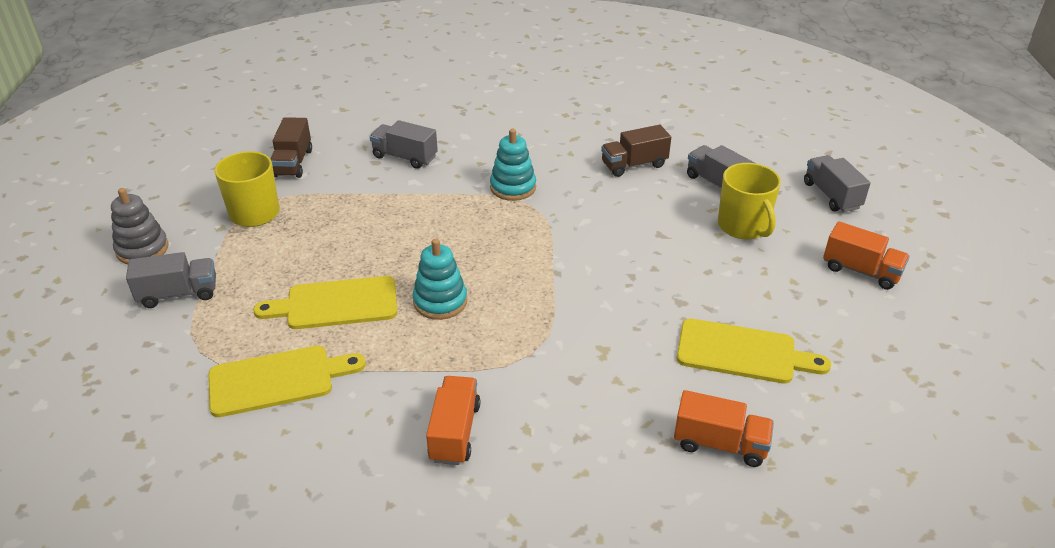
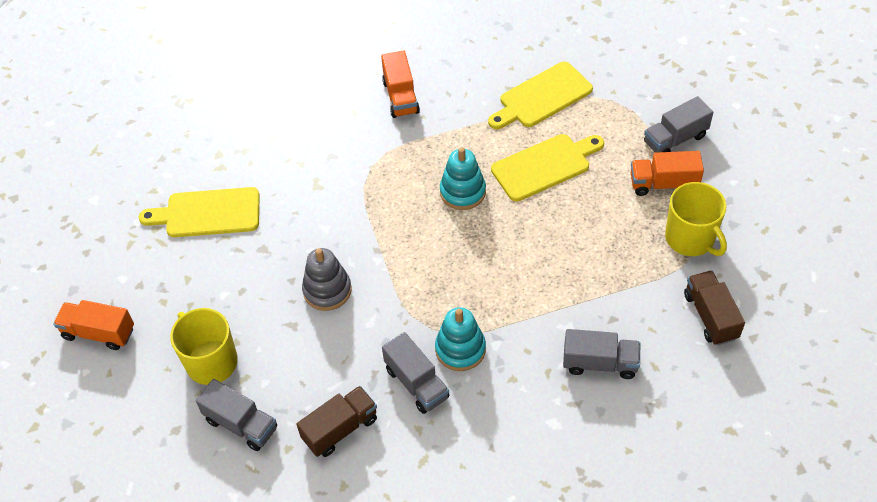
camera: 165 degrees right, 15 degrees up
(142, 249) = (747, 170): grey stacking toy -> grey stacking toy (327, 290)
(720, 444) = (221, 137): orange truck -> orange truck (663, 184)
(831, 195) = (114, 441): grey truck -> grey truck (416, 383)

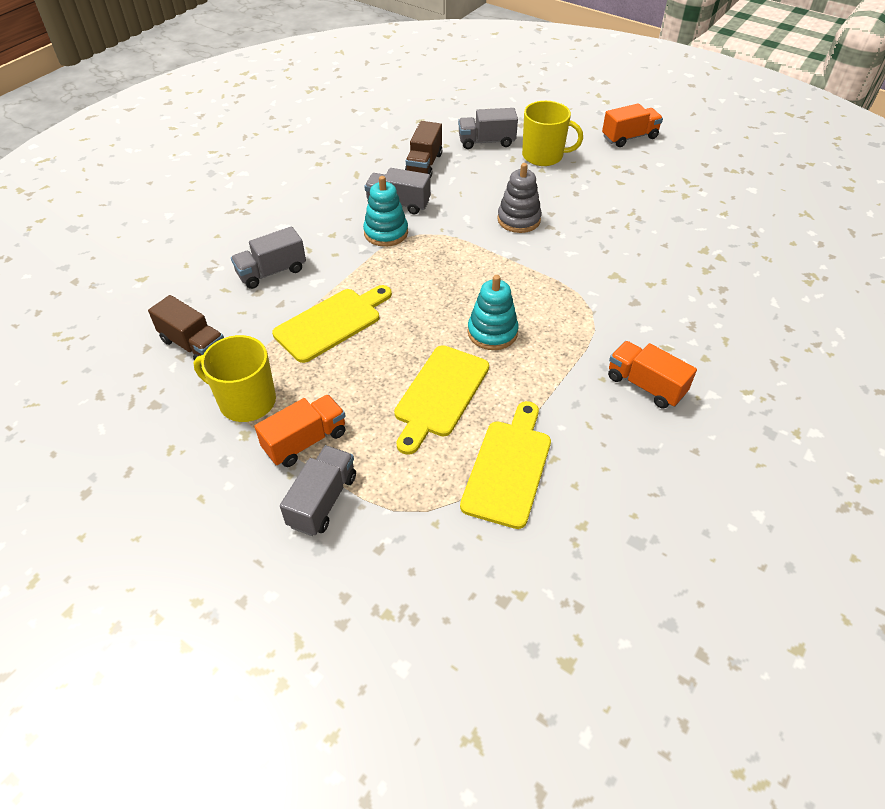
camera: 140 degrees right, 5 degrees down
(207, 213) = (666, 219): yellow cutting board -> yellow cutting board (332, 323)

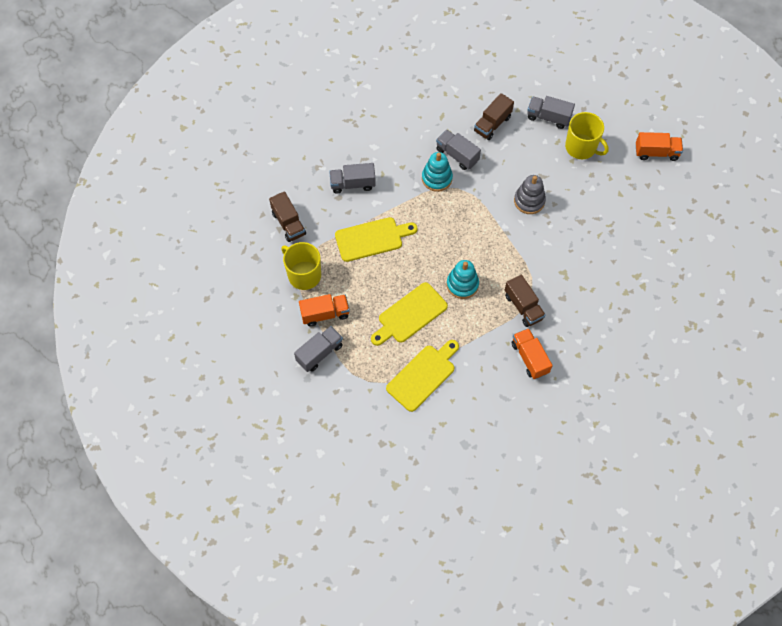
camera: 25 degrees right, 15 degrees up
(592, 329) = (523, 307): none -> brown truck

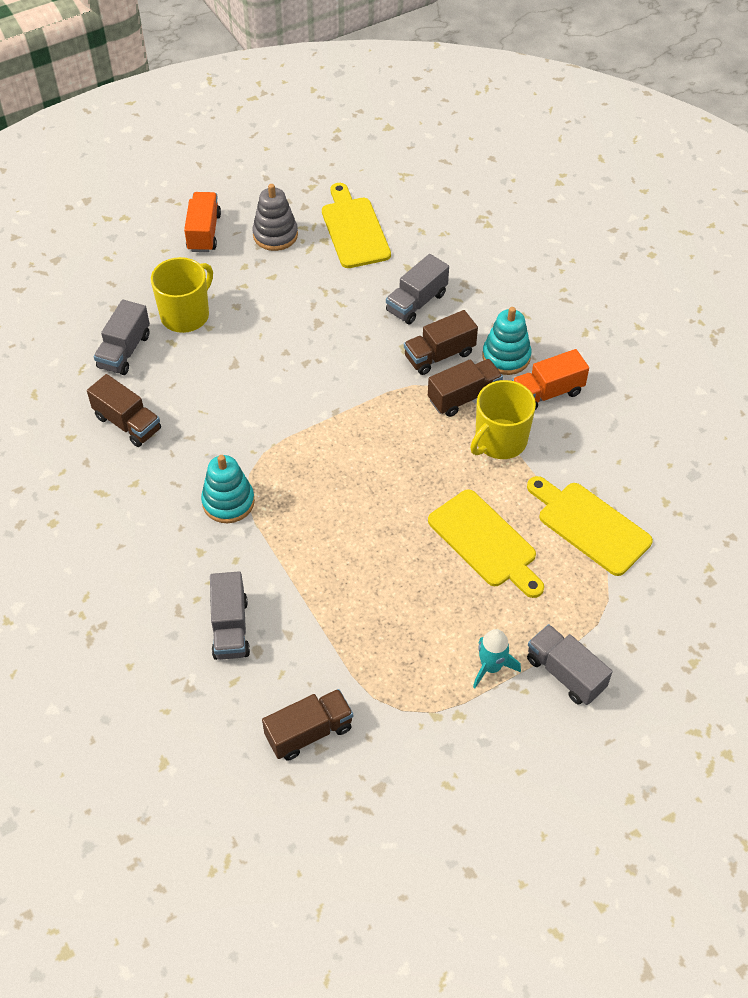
camera: 90 degrees left, 10 degrees down
(303, 275) = (416, 703): yellow mug -> yellow mug (500, 441)
(325, 314) = (491, 667): orange truck -> turquoise rocket
(372, 239) = (343, 596): yellow cutting board -> yellow cutting board (354, 229)
(457, 155) = (184, 473): grey truck -> grey truck (416, 302)
(462, 284) = (428, 471): turquoise stacking toy -> turquoise stacking toy (506, 356)
(529, 201) = (279, 382): grey stacking toy -> grey stacking toy (275, 235)
(558, 293) = (439, 355): none -> brown truck

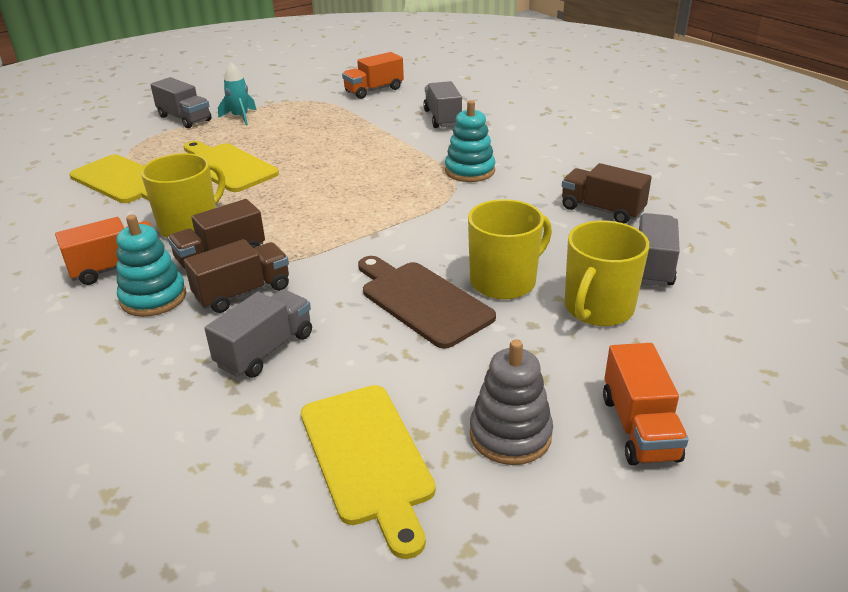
camera: 175 degrees right, 20 degrees down
(242, 346) = (504, 281): none -> yellow mug
(307, 334) = (422, 301): none -> brown cutting board
(309, 732) = (374, 90): brown truck -> orange truck

